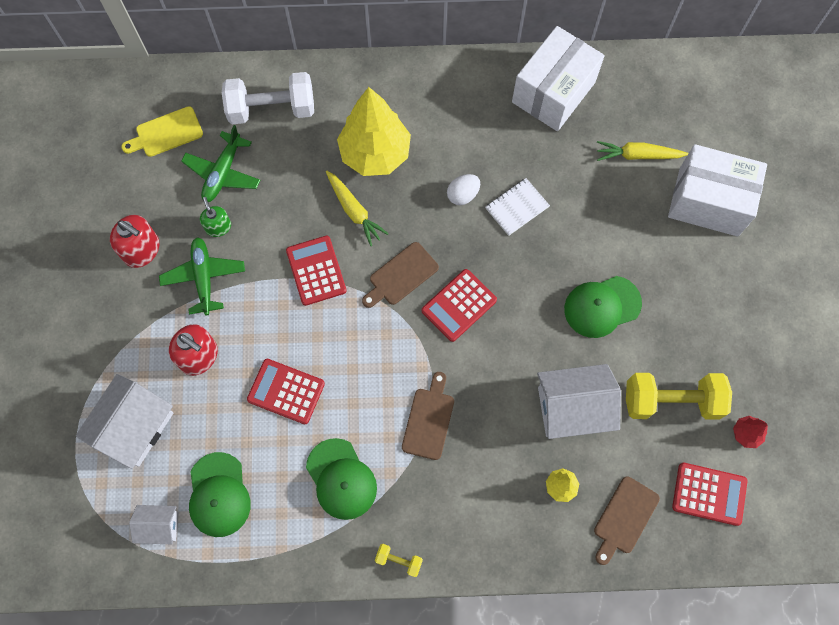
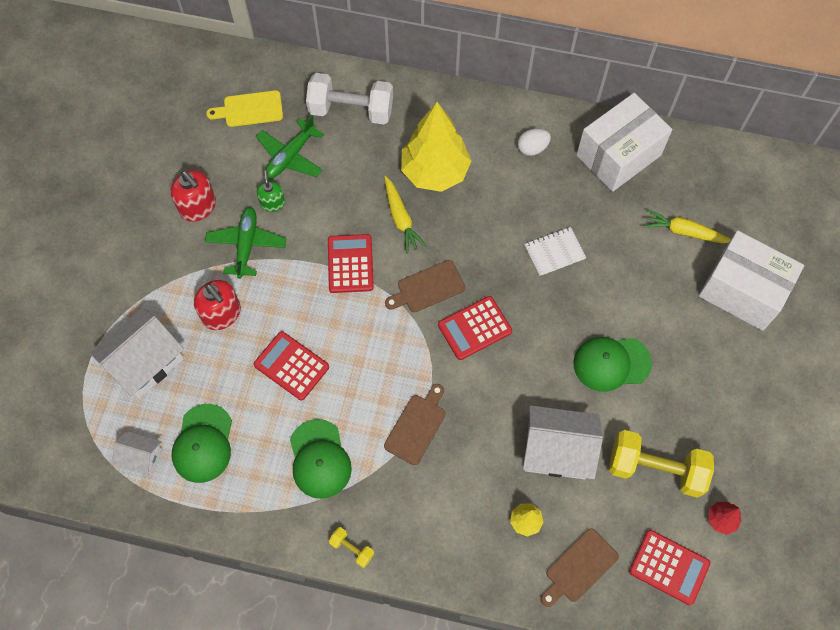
camera: 15 degrees right, 5 degrees down
(463, 195) = (506, 228): white egg -> white egg (532, 148)

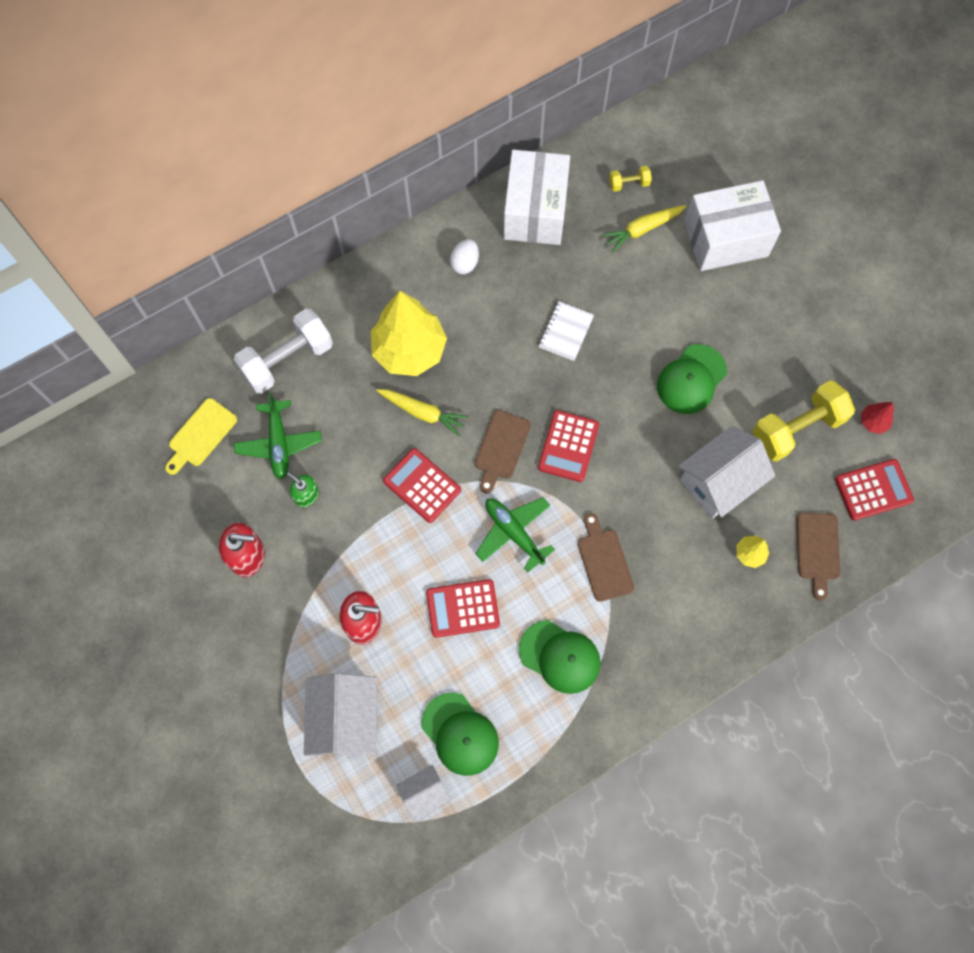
camera: 45 degrees left, 5 degrees up
(246, 245) = (322, 549): green plane -> green plane (514, 533)
(352, 549) = (653, 697): yellow dumbbell -> yellow dumbbell (629, 184)

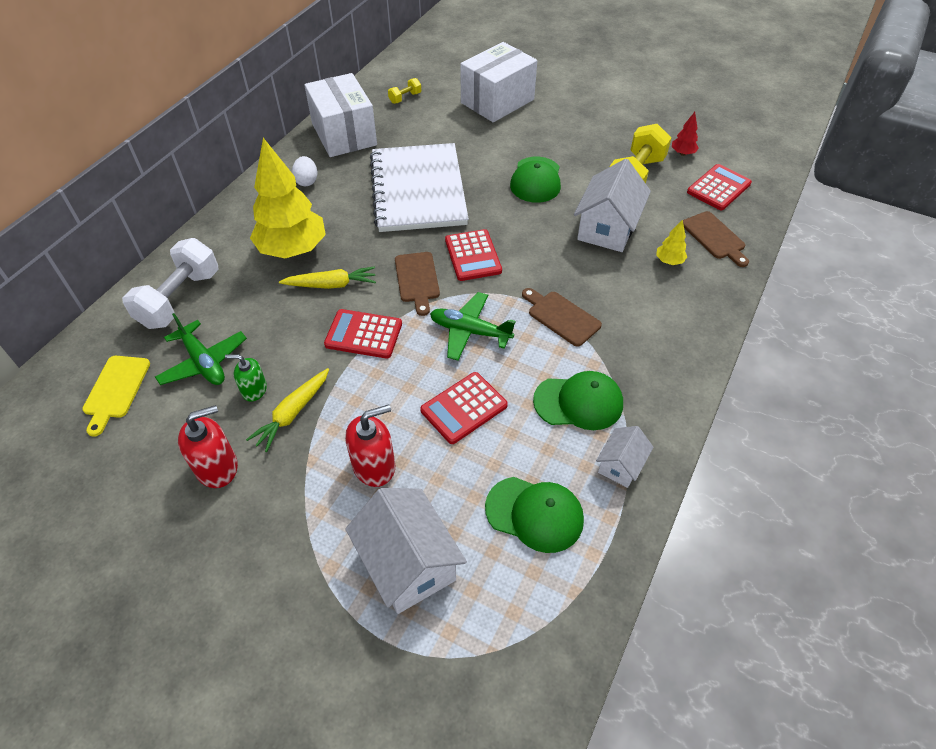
camera: 30 degrees left, 20 degrees down
(424, 792) = (536, 589): white house -> white house (620, 465)
(566, 332) = (418, 190): white notebook -> white notebook, size x2.47
(642, 229) = (433, 116): yellow carrot -> yellow carrot (293, 413)

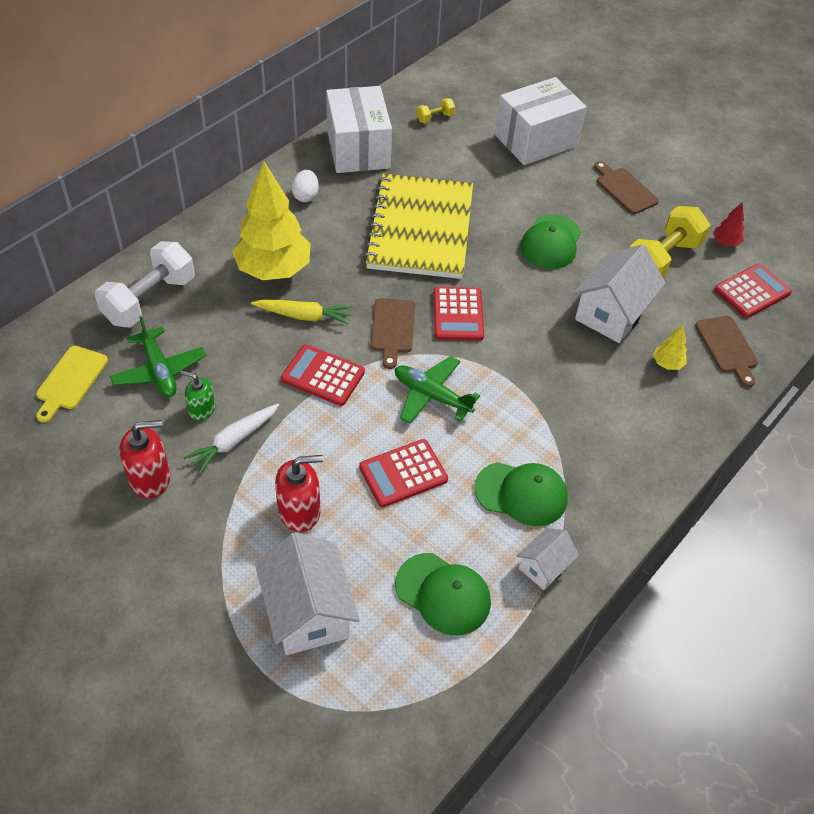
camera: 10 degrees right, 0 degrees up
(293, 413) = (234, 441): yellow carrot -> white carrot
(418, 190) = (420, 229): white notebook -> yellow notebook
(561, 317) = (531, 400): brown cutting board -> brown cutting board (624, 189)

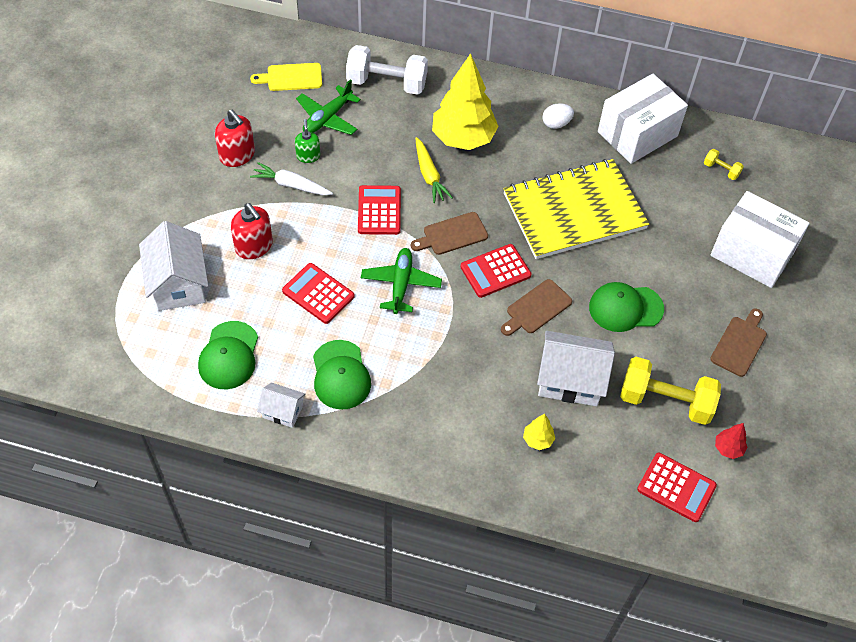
camera: 65 degrees right, 5 degrees up
(308, 612) = (178, 283): white house -> white house turned 60 degrees counterclockwise
(727, 347) = (588, 483): brown cutting board -> brown cutting board (536, 308)

